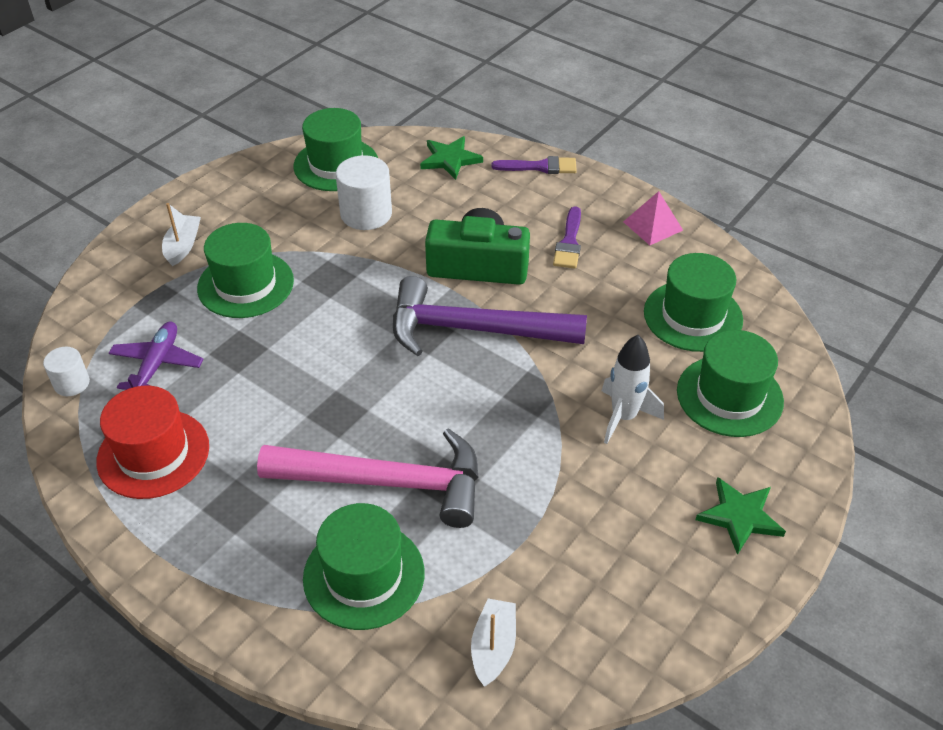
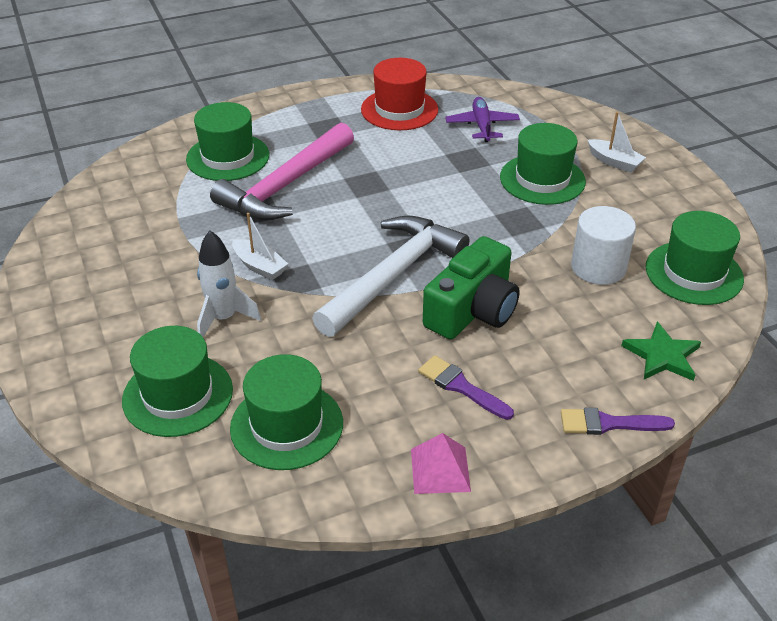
camera: 120 degrees right, 5 degrees down
(72, 383) = (490, 93): white cylinder -> none
(157, 364) = (482, 126): purple plane -> purple plane turned 135 degrees counterclockwise
(474, 329) = (392, 276): purple hammer -> white hammer
(493, 647) = (128, 186): white boat -> white boat (259, 266)
(540, 167) = (608, 423): purple brush -> purple brush turned 60 degrees clockwise
(740, 516) = (76, 334): green star -> none

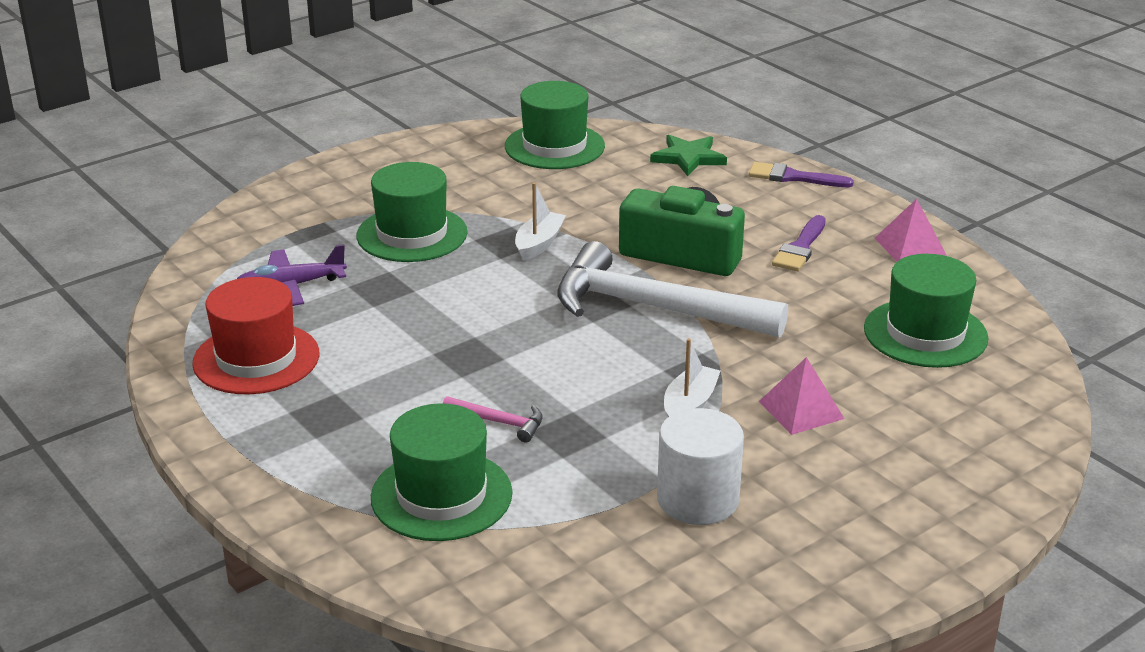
camera: 105 degrees left, 10 degrees down
(178, 395) = (940, 411): green hat -> none
(223, 318) = (801, 410): white rocket -> pink pyramid
(286, 185) = (499, 422): pink hammer -> pink hammer, size x0.40
(598, 267) = (571, 192): white cylinder -> white cylinder (697, 500)
(608, 423) = (793, 177): purple brush -> purple brush turned 120 degrees clockwise
(614, 162) = (357, 193): white boat -> white boat (539, 244)

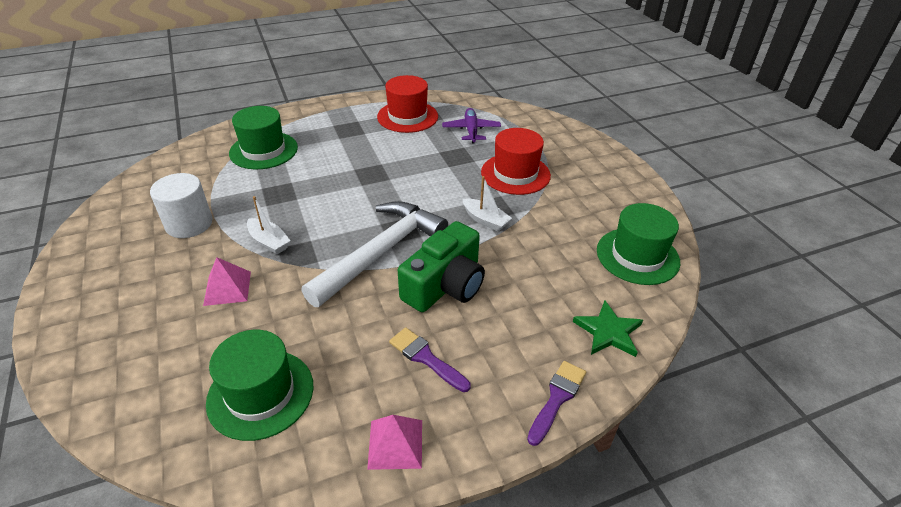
camera: 105 degrees right, 10 degrees up
(412, 234) = (515, 174): green hat -> red hat
(499, 422) = (305, 174): pink hammer -> none

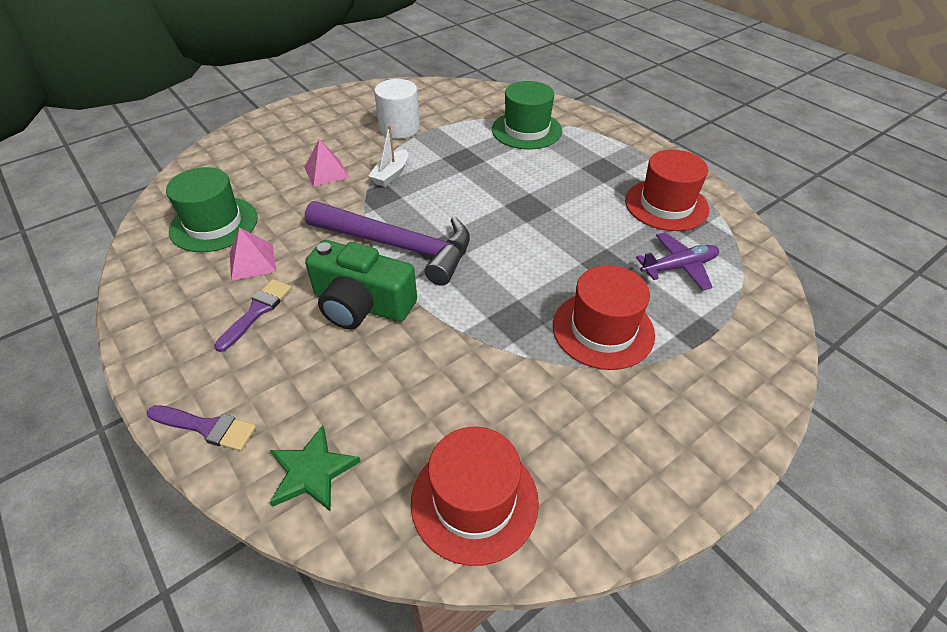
camera: 75 degrees right, 5 degrees up
(380, 253) = (398, 246): white hammer -> purple hammer
(395, 444) = (159, 313): pink pyramid -> pink pyramid (252, 262)
(485, 220) = (486, 317): white boat -> none
(637, 256) = (474, 501): green hat -> red hat

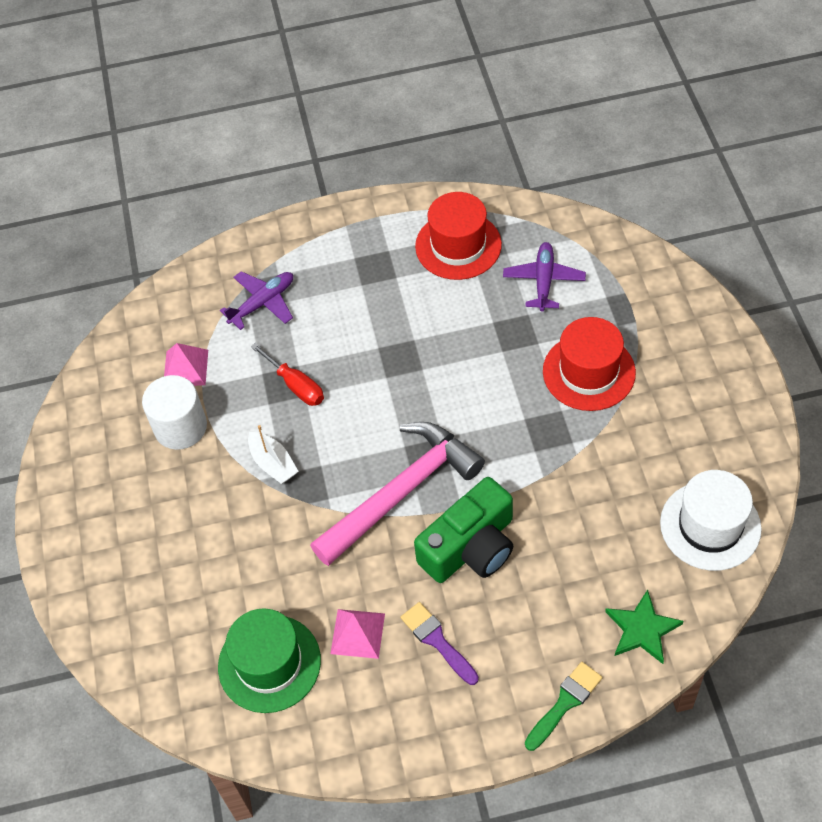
camera: 60 degrees left, 10 degrees up
(207, 427) = (565, 703): purple brush -> green brush
(326, 172) = (230, 527): pink pyramid -> pink pyramid (185, 368)
(398, 246) = (401, 492): purple hammer -> pink hammer
(466, 165) = (296, 385): none -> red screwdriver
(474, 501) = (710, 526): red hat -> white hat
(526, 130) = (263, 303): green hat -> purple plane

